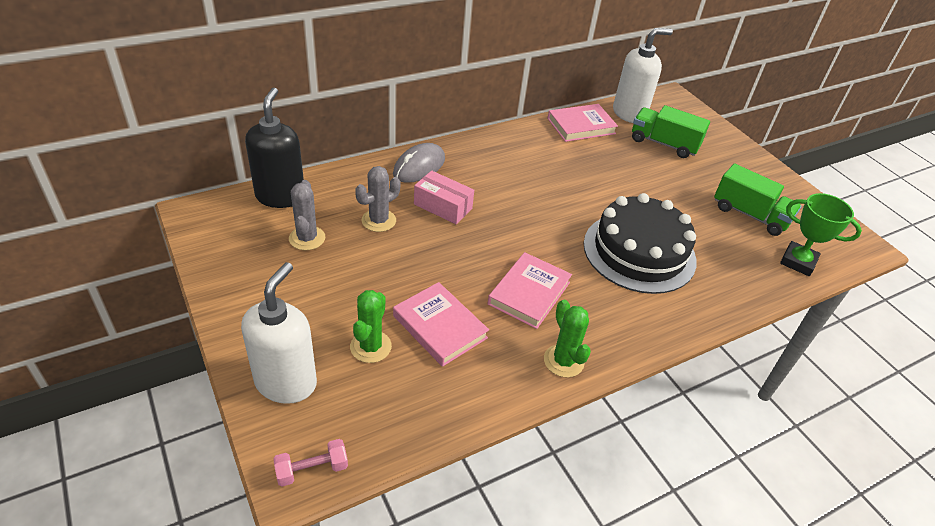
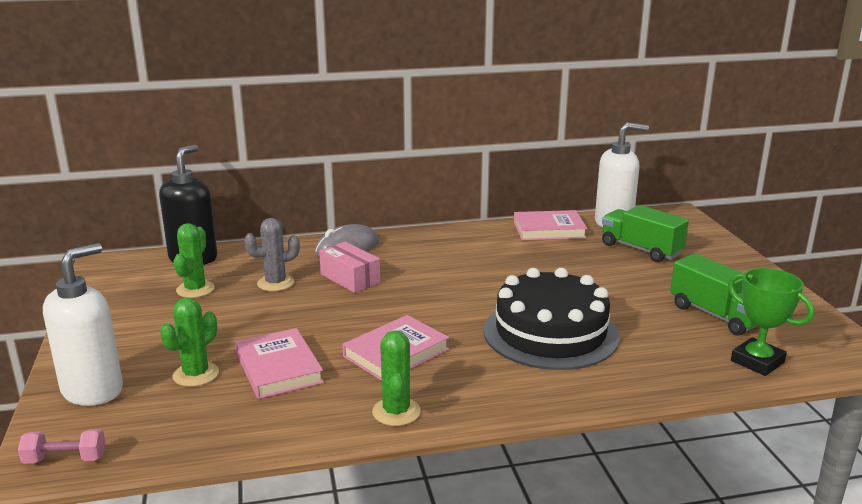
camera: 20 degrees right, 20 degrees down
(307, 238) = (195, 289): grey cactus -> green cactus

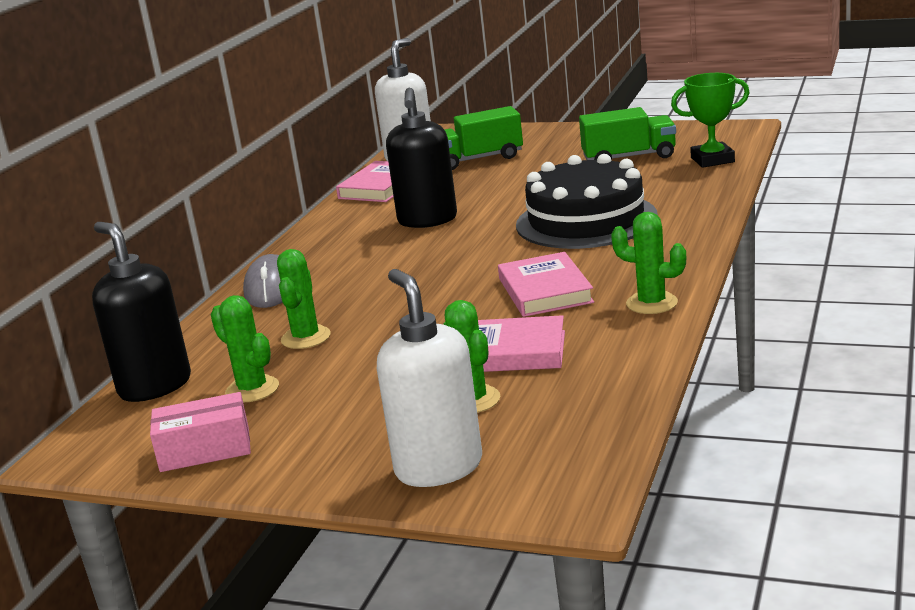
camera: 55 degrees left, 0 degrees up
(65, 459) = (577, 486): pink dumbbell -> none
(275, 283) = (306, 338): grey cactus -> green cactus
(350, 278) = (353, 295): pink box -> pink box (205, 450)
(499, 266) = (427, 220): none -> black soap dispenser

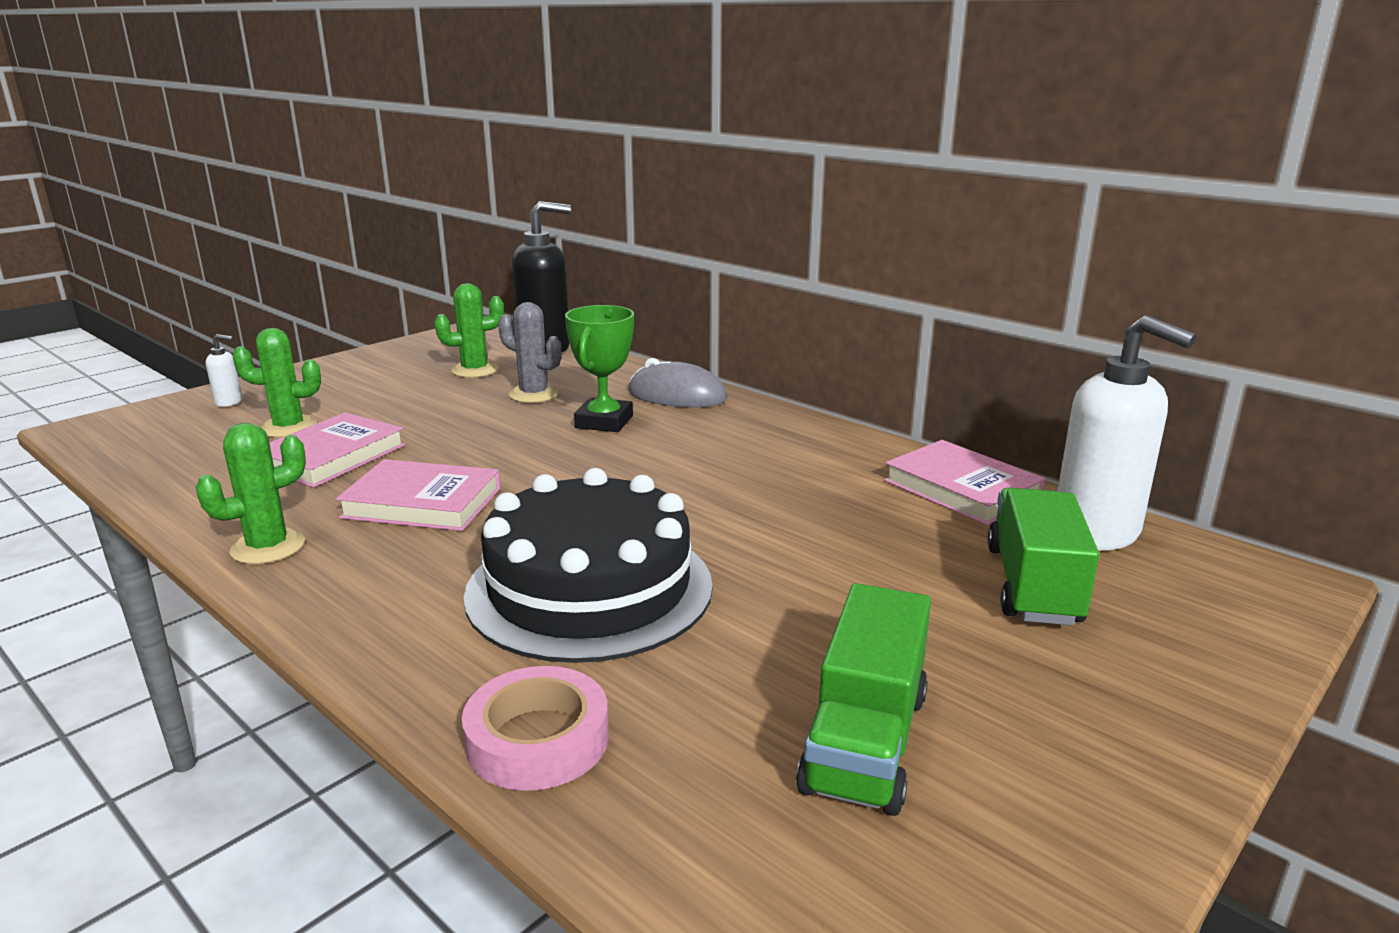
camera: 110 degrees right, 0 degrees up
(205, 450) = (414, 352): pink box -> none
(306, 338) = (534, 394): green cactus -> grey cactus
(427, 220) = (767, 491): black soap dispenser -> none
(438, 467) = (229, 402): white soap dispenser -> white soap dispenser, size x0.42
(701, 193) = (538, 739): none -> pink tape
(712, 160) = (710, 850): green trophy -> green trophy (604, 422)

